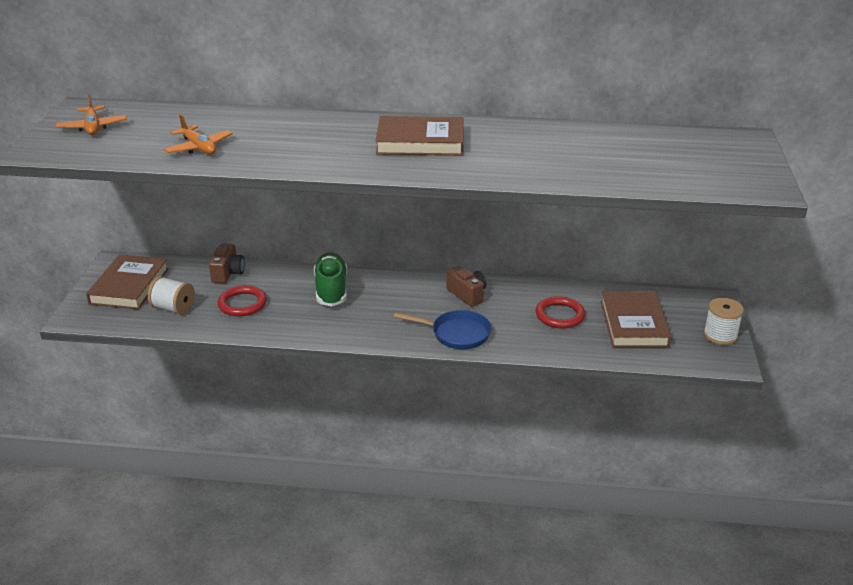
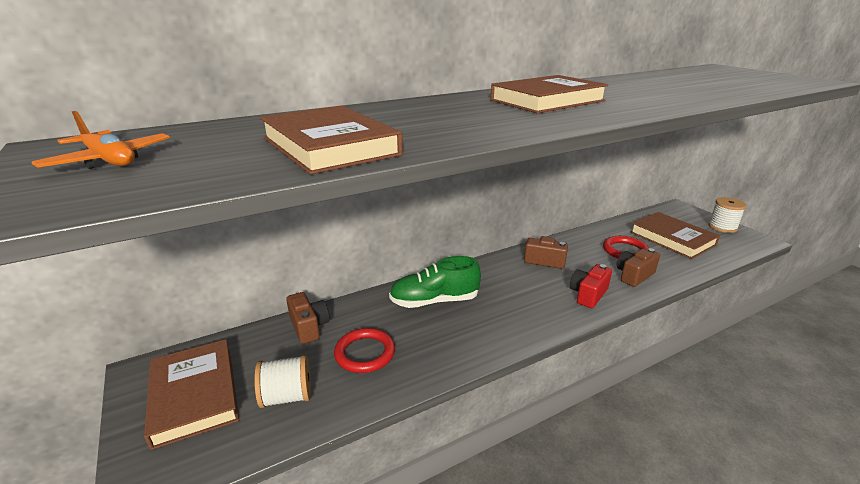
camera: 35 degrees left, 5 degrees down
(199, 147) = (329, 146): orange plane -> brown book
(331, 290) = (434, 301): green shoe -> green shoe turned 60 degrees counterclockwise
(456, 334) = (588, 295): blue pan -> red camera
(526, 337) = (634, 275): none -> brown camera

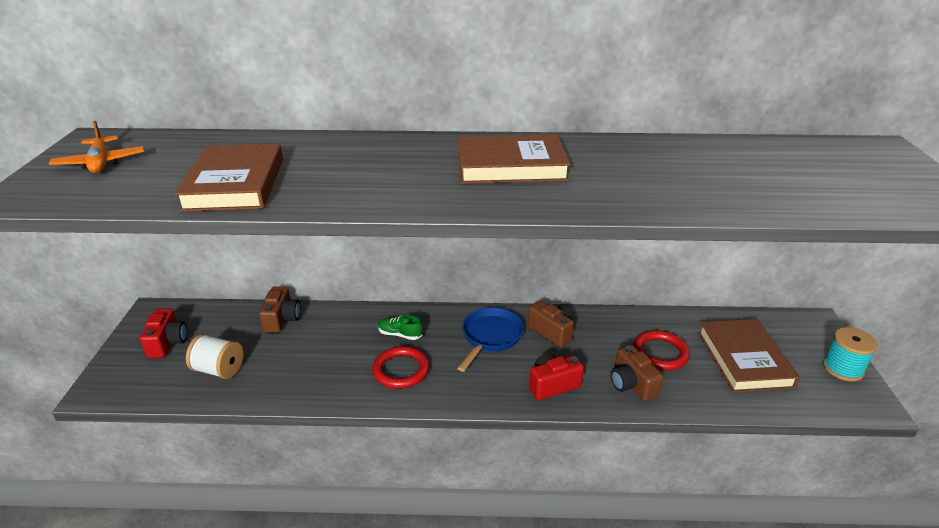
camera: 30 degrees right, 5 degrees up
(194, 395) = (168, 343): brown book -> red camera
(365, 353) = (300, 359): red ring -> red ring (401, 370)
(434, 301) = (400, 334): green shoe -> green shoe, size x0.52
(507, 278) = (490, 337): none -> blue pan
(634, 275) = (631, 384): brown camera -> brown camera turned 105 degrees counterclockwise
(722, 227) = (843, 368): white spool -> turquoise spool

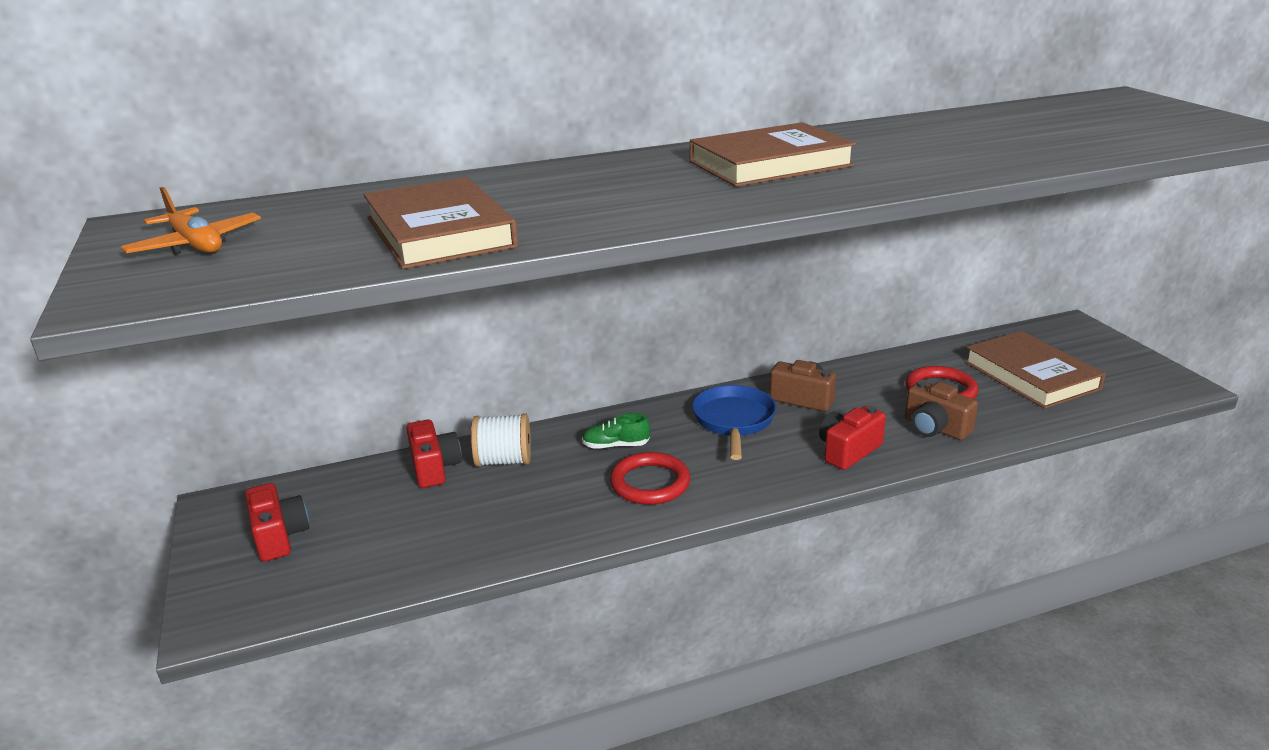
camera: 20 degrees left, 5 degrees down
(219, 370) = (390, 547): white spool -> white spool (504, 461)
(282, 319) = (434, 468): brown camera -> red camera
(843, 368) = (1131, 361): turquoise spool -> none

